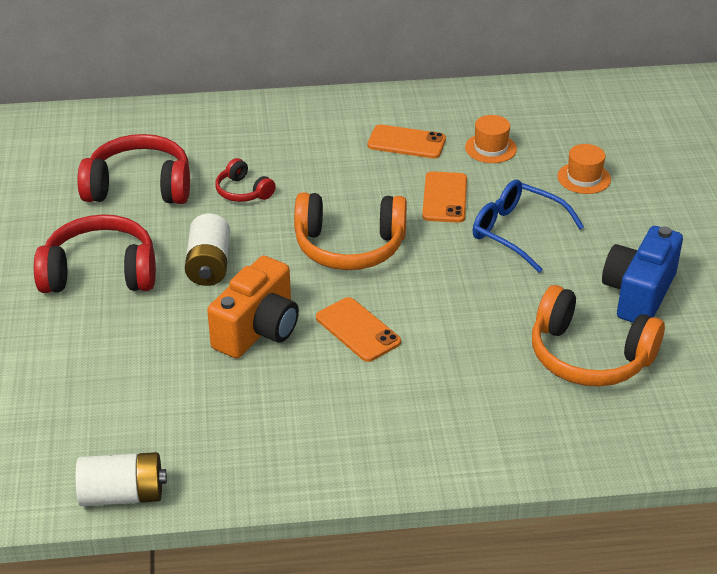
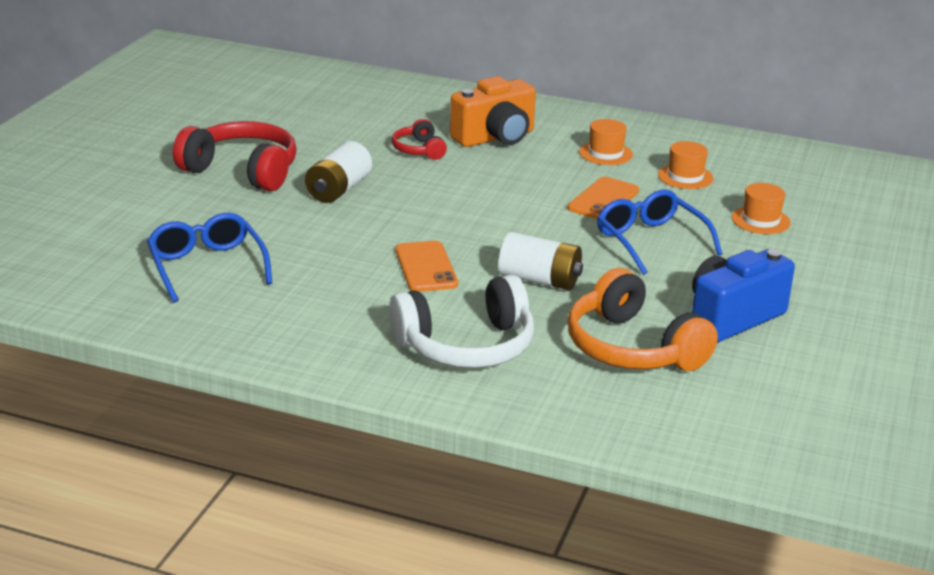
camera: 25 degrees right, 10 degrees down
(123, 495) = (111, 315): white battery -> white battery (539, 280)
(139, 187) = (332, 125): red headphones -> none
(163, 402) = (207, 266): none -> blue glasses
(258, 330) = (336, 243): orange camera -> orange camera (495, 138)
(349, 247) = (477, 210): orange headphones -> none
(406, 142) = (605, 153): orange phone -> orange hat
(460, 406) = (466, 346): none -> white headphones

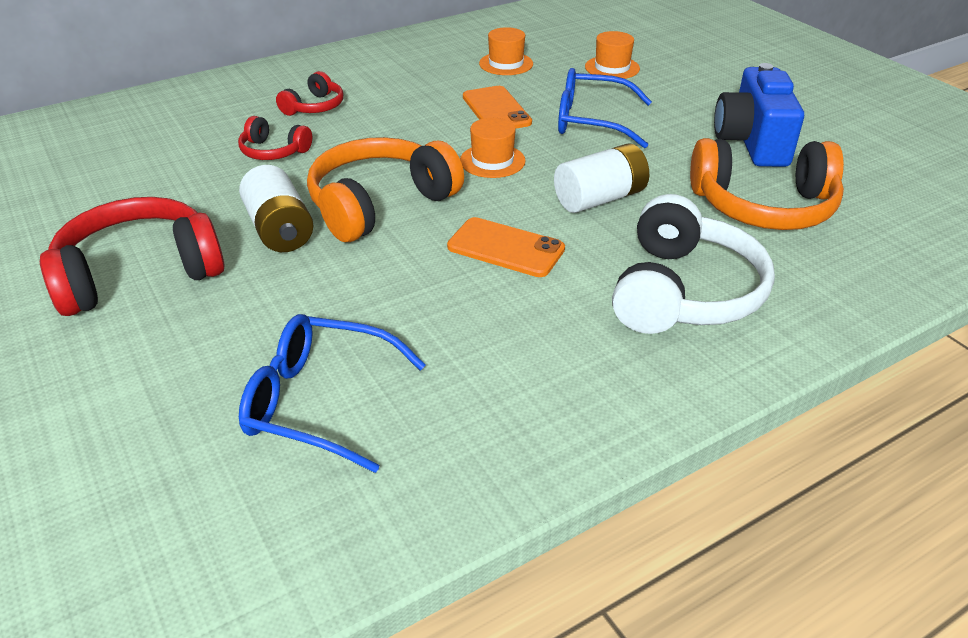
camera: 50 degrees left, 10 degrees up
(412, 208) = (380, 204): none -> orange headphones
(495, 138) = (314, 107): orange camera -> red headphones
(605, 153) = (420, 75): orange hat -> orange hat (492, 161)

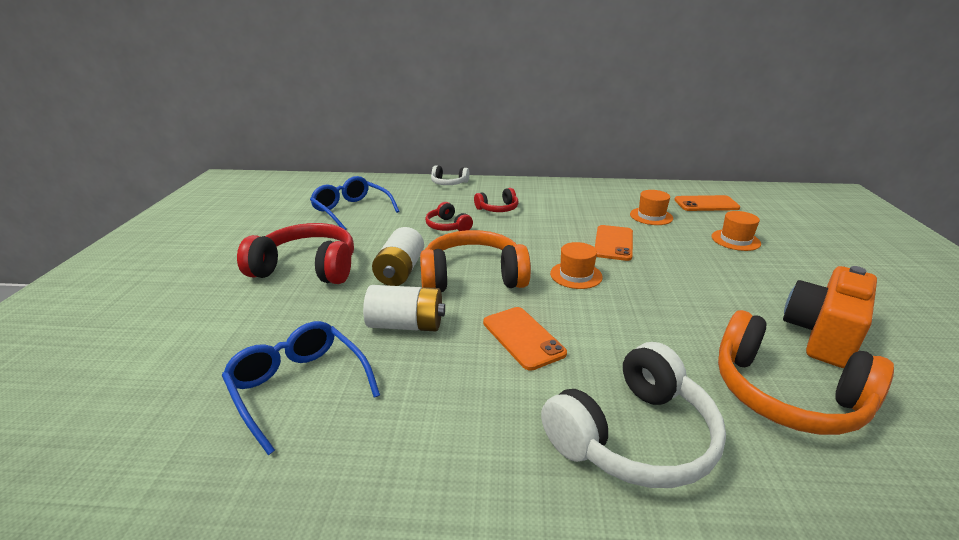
camera: 35 degrees right, 10 degrees down
(201, 88) = (449, 183): none -> white headphones
(549, 31) = (706, 204): none -> orange phone
(591, 121) = (681, 272): blue glasses -> blue glasses (351, 210)
(600, 199) = (632, 330): white battery -> white battery (406, 325)
(751, 142) = (821, 335): blue camera -> orange camera

